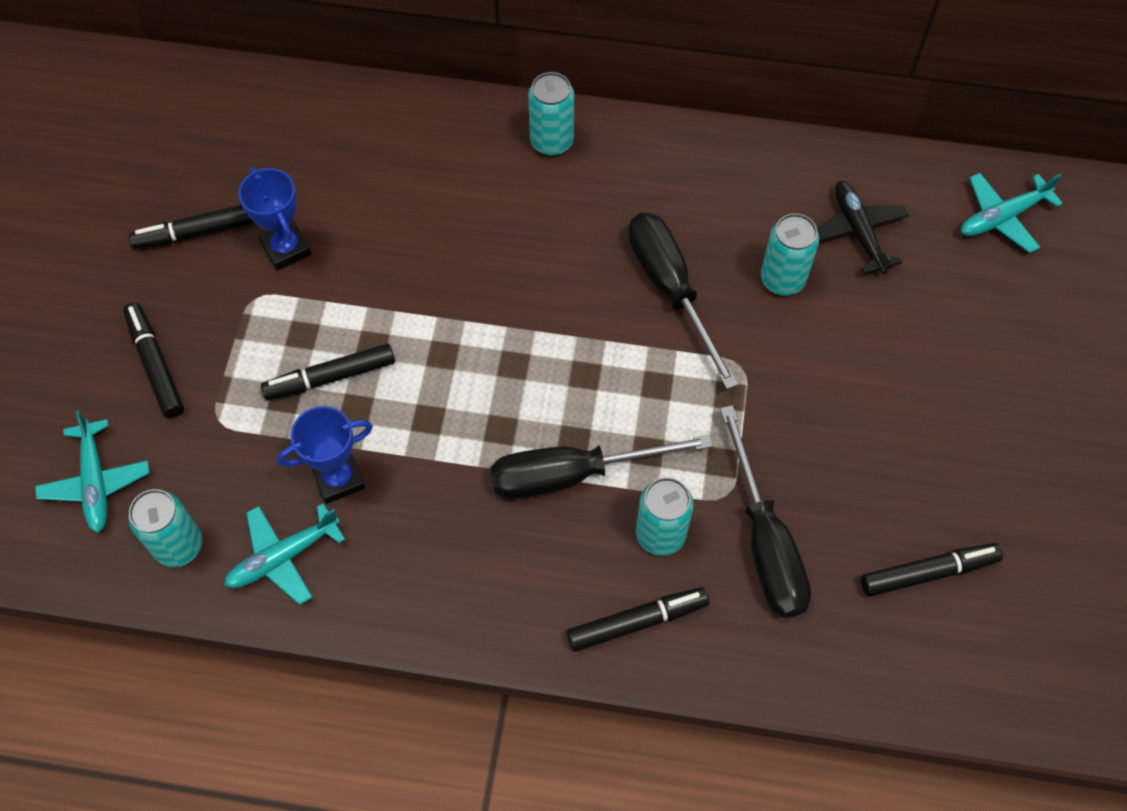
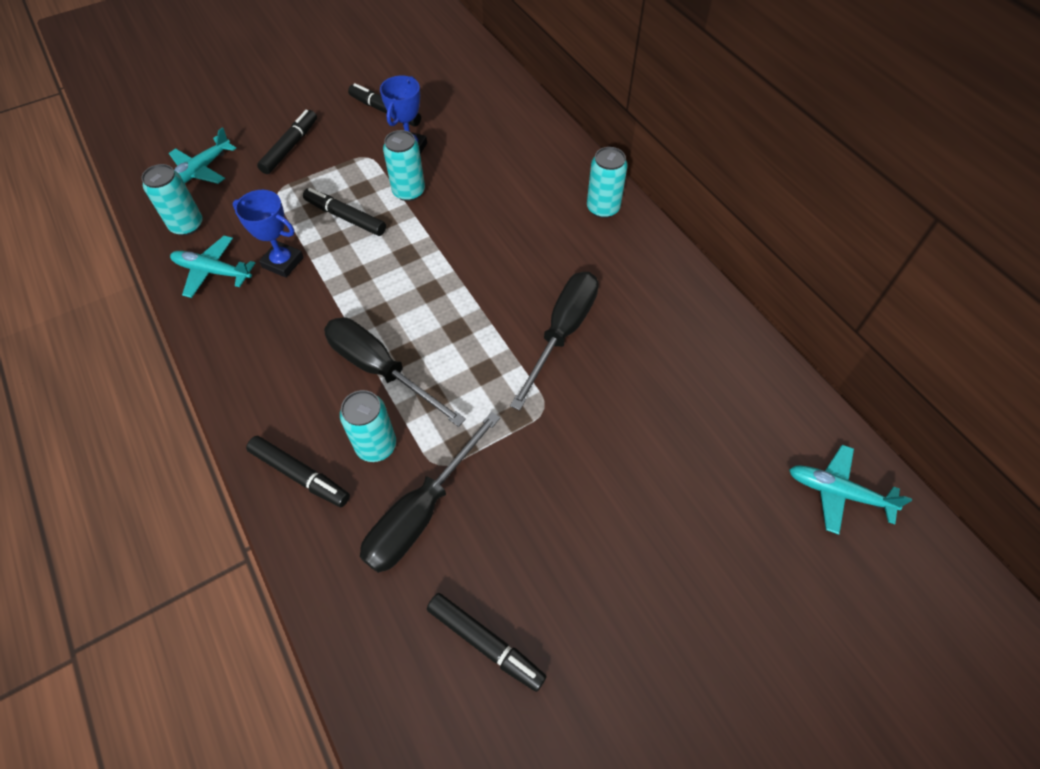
camera: 50 degrees right, 5 degrees down
(782, 279) = (634, 388): turquoise can -> turquoise can (409, 191)
(858, 232) = (720, 407): black plane -> none

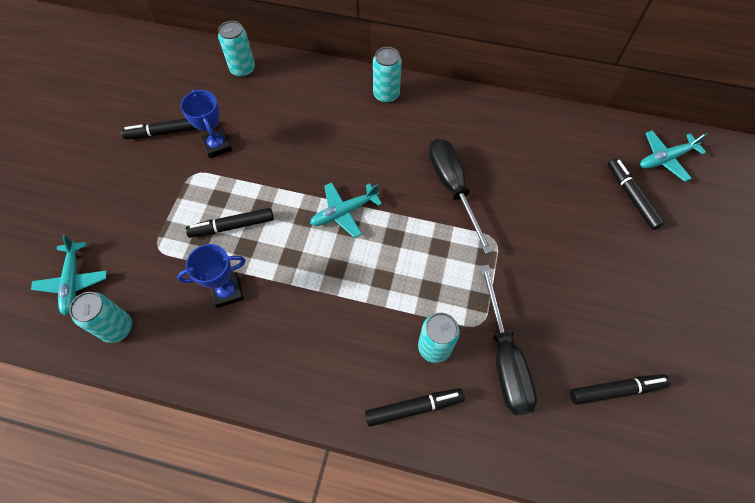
camera: 45 degrees left, 5 degrees up
(213, 272) = (184, 341): turquoise plane -> turquoise plane (344, 212)
(290, 147) = (125, 210): black marker -> black marker (631, 197)
(380, 369) = (380, 301): black screwdriver -> none
(409, 191) = (254, 175): turquoise can -> turquoise can (243, 69)

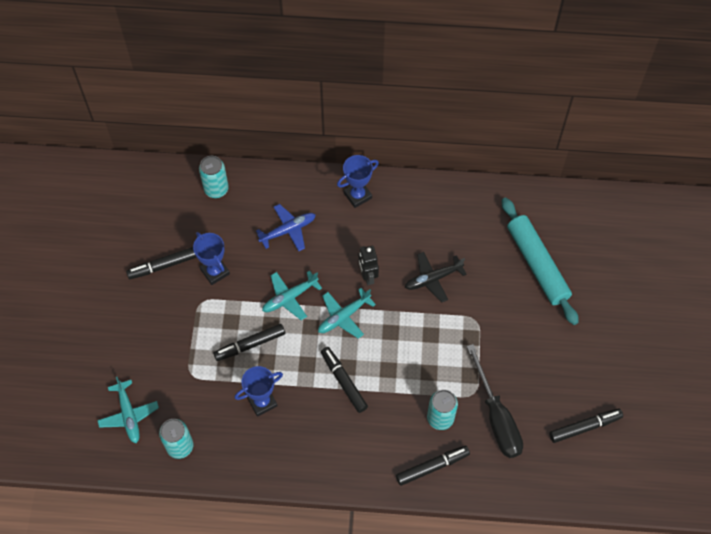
camera: 10 degrees left, 0 degrees up
(305, 117) = (288, 230): none -> blue plane
(380, 174) = (367, 276): none -> black robot
(386, 95) = (357, 195): turquoise can -> blue trophy
(452, 188) = (433, 279): black screwdriver -> black plane
(573, 190) = (537, 264): none -> turquoise rolling pin
(631, 197) = (587, 262): black marker -> black marker (343, 381)
(665, 158) = (614, 221): turquoise plane -> turquoise plane (290, 297)

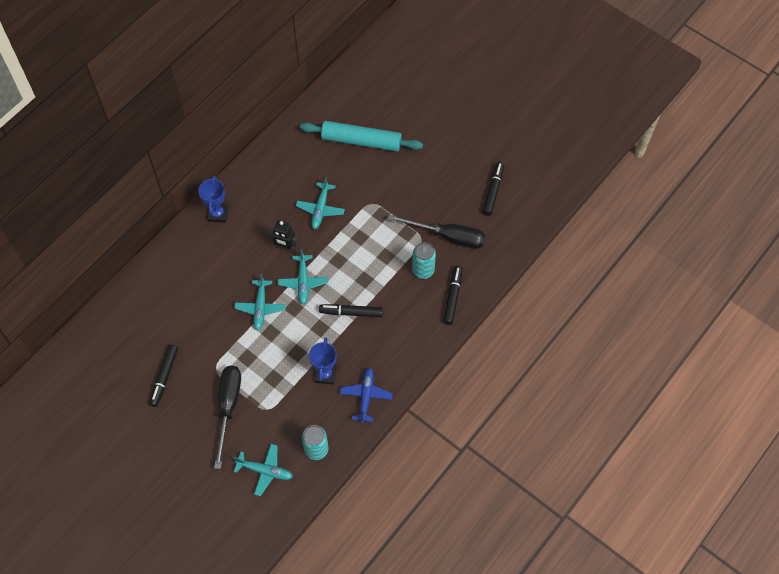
camera: 55 degrees left, 0 degrees up
(170, 340) = (228, 407): none -> black screwdriver
(215, 271) = (199, 344): blue trophy -> none
(216, 189) = (132, 303): turquoise can -> none
(250, 345) = (275, 356): black marker -> none
(288, 230) = (207, 276): blue plane -> blue plane (366, 396)
(433, 279) = (320, 209): black plane -> turquoise plane

